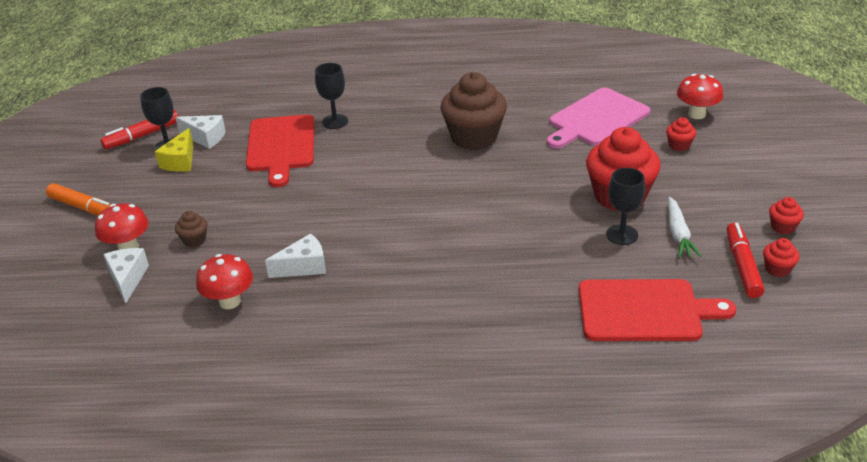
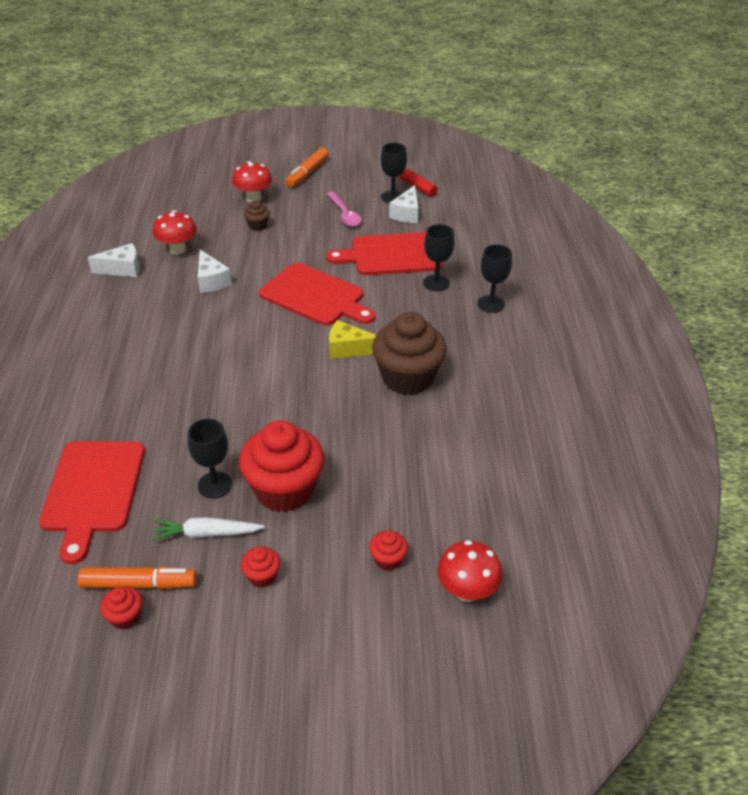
camera: 85 degrees right, 5 degrees up
(128, 279) = (216, 203): white cheese -> white cheese (122, 269)
(180, 161) = (369, 206): yellow cheese -> yellow cheese (348, 349)
(192, 177) = (344, 214): none -> pink spoon
(345, 191) = (315, 296): none -> red cutting board
(372, 95) = (491, 304): none -> black goblet
(596, 119) = (449, 483): pink cutting board -> none
(742, 266) = (139, 584): red marker -> orange marker
(782, 227) = (200, 640): red cupcake -> red cupcake (262, 576)

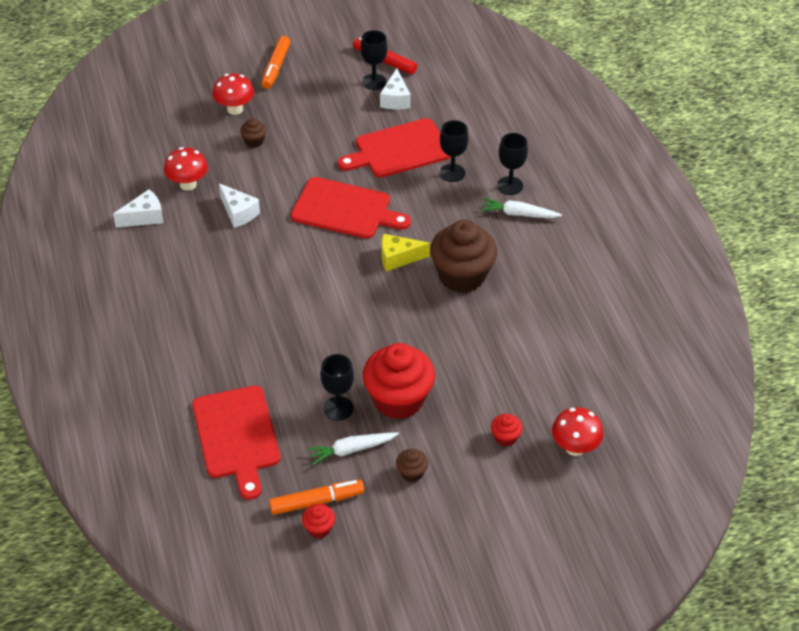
camera: 15 degrees left, 5 degrees up
(262, 576) = (411, 473): red cupcake -> brown cupcake
(344, 214) = (335, 111): pink spoon -> none
(490, 331) = (518, 214): none -> white carrot

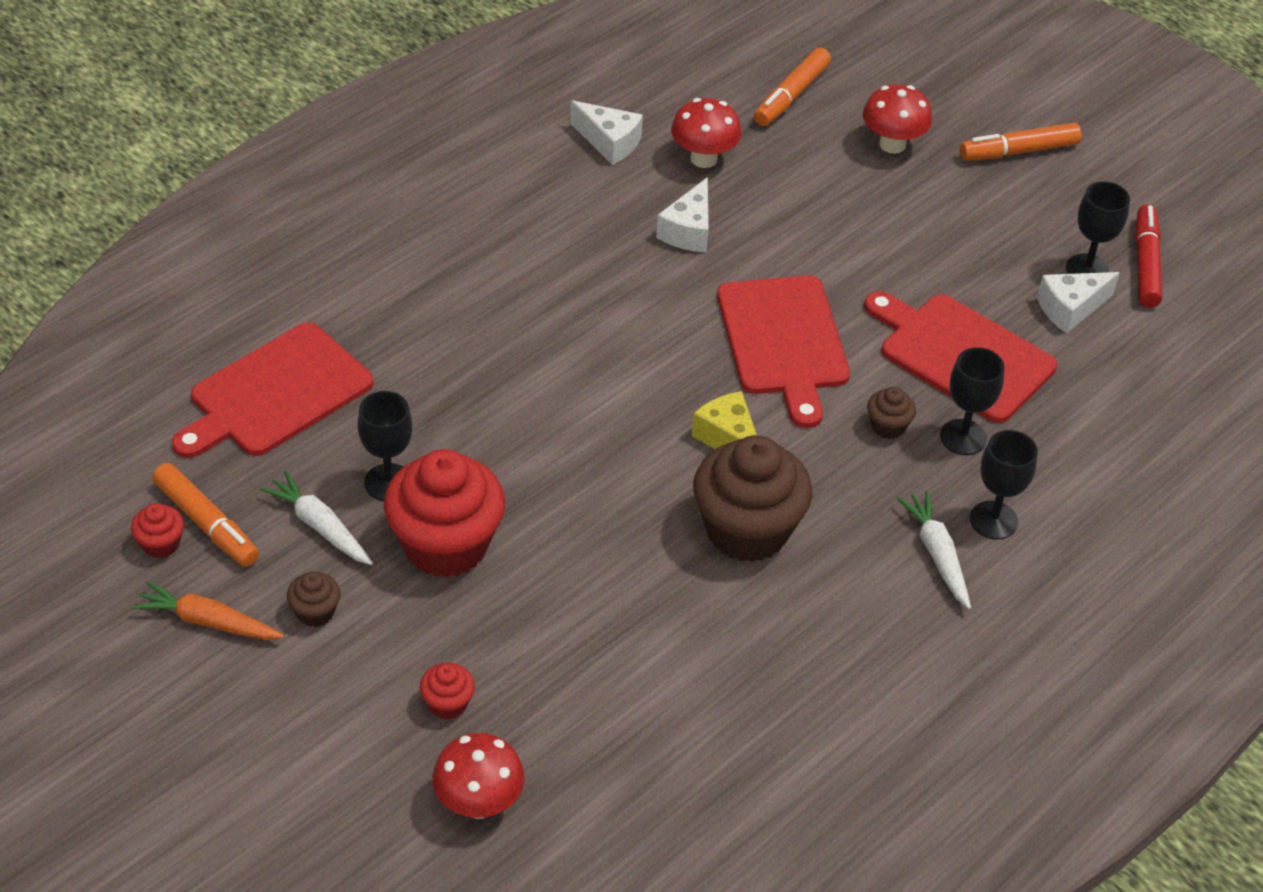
camera: 60 degrees right, 0 degrees up
(167, 130) = (791, 95): none -> orange marker
(254, 141) = (844, 190): brown cupcake -> brown cupcake (888, 426)
(390, 524) = (208, 621): none -> orange carrot

